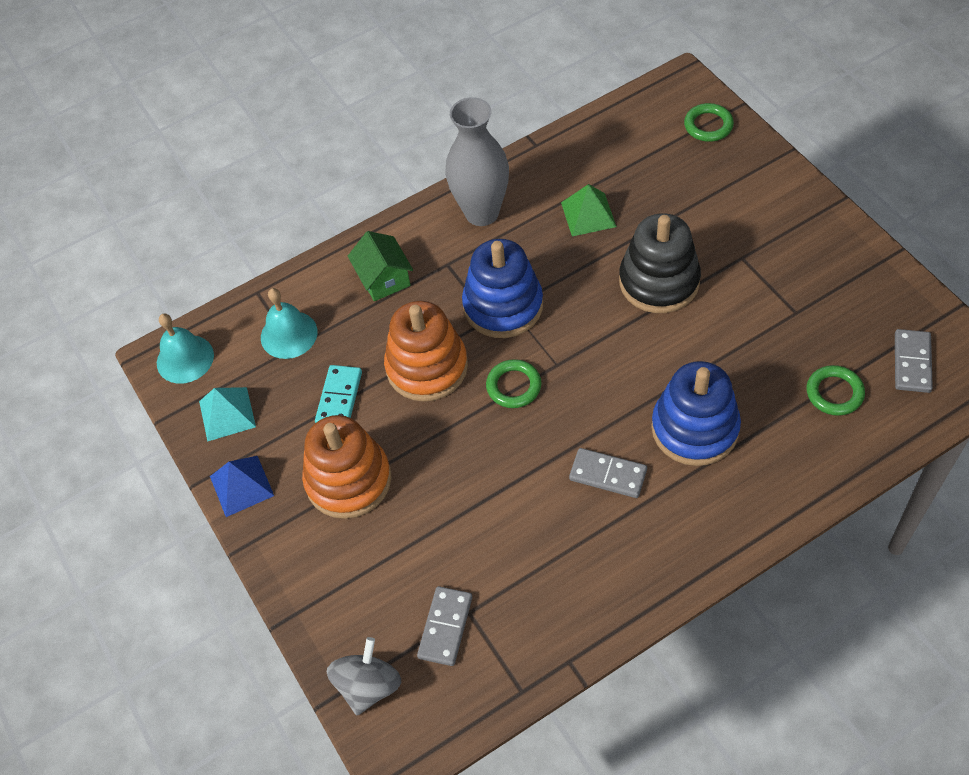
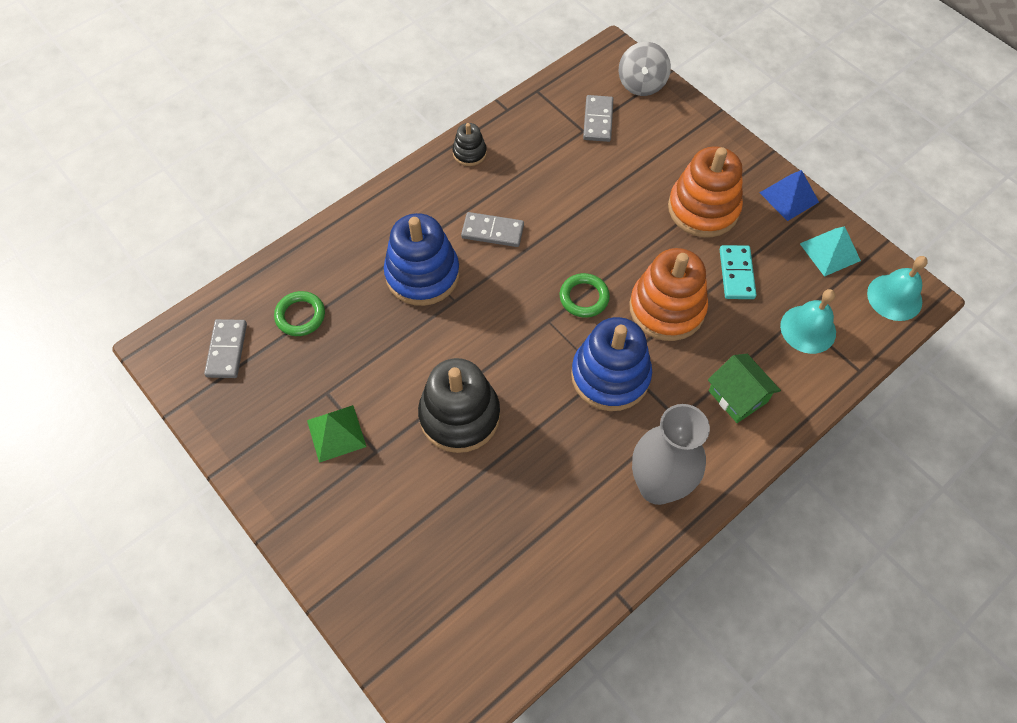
camera: 165 degrees right, 5 degrees up
(588, 214) = (540, 494): green pyramid -> green pyramid (336, 433)
(628, 592) = (469, 153): none -> black stacking toy
(708, 125) = (410, 641): green ring -> none

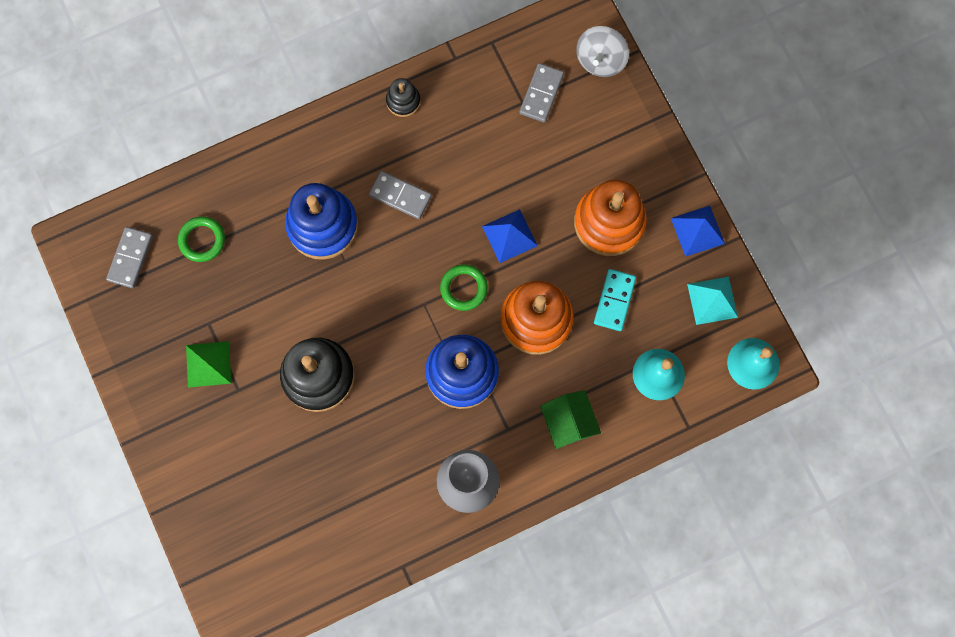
camera: 15 degrees right, 15 degrees up
(612, 241) = (509, 236): none -> blue pyramid

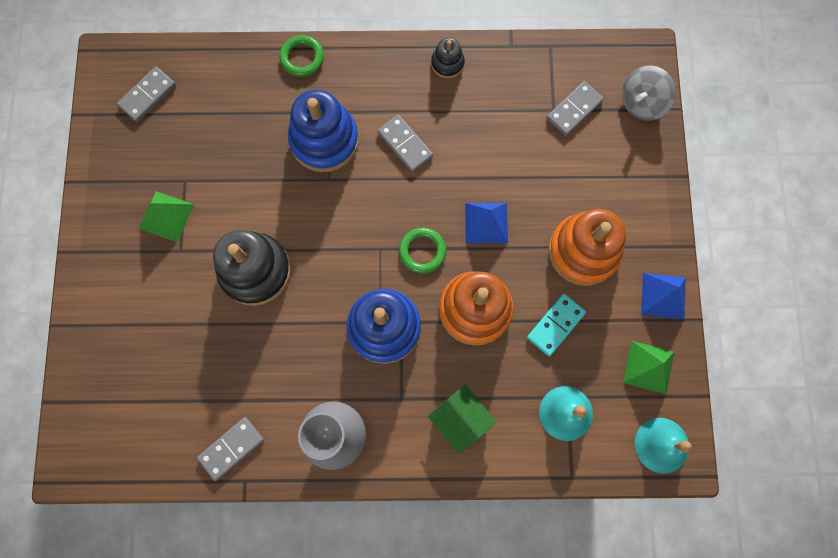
camera: 25 degrees right, 0 degrees up
(202, 240) = (215, 107): green ring -> green ring (302, 58)
(376, 543) = (231, 448): none -> grey domino
(568, 422) = (460, 419): green house -> green house turned 45 degrees counterclockwise
(712, 300) = (648, 367): turquoise pyramid -> green pyramid

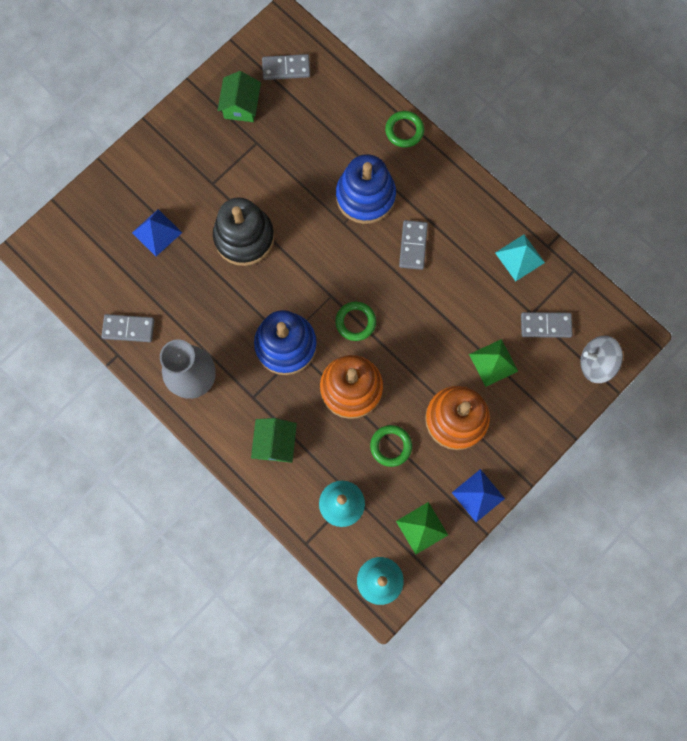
camera: 45 degrees right, 0 degrees up
(139, 162) = (241, 106): none -> green house
(166, 216) = (224, 154): green pyramid -> green pyramid (493, 362)
(447, 63) = (493, 219): black stacking toy -> none
(486, 223) = (413, 342): blue pyramid -> blue pyramid (157, 232)
(499, 75) = (519, 257): none -> turquoise pyramid
(555, 325) = (391, 446): turquoise domino -> green ring

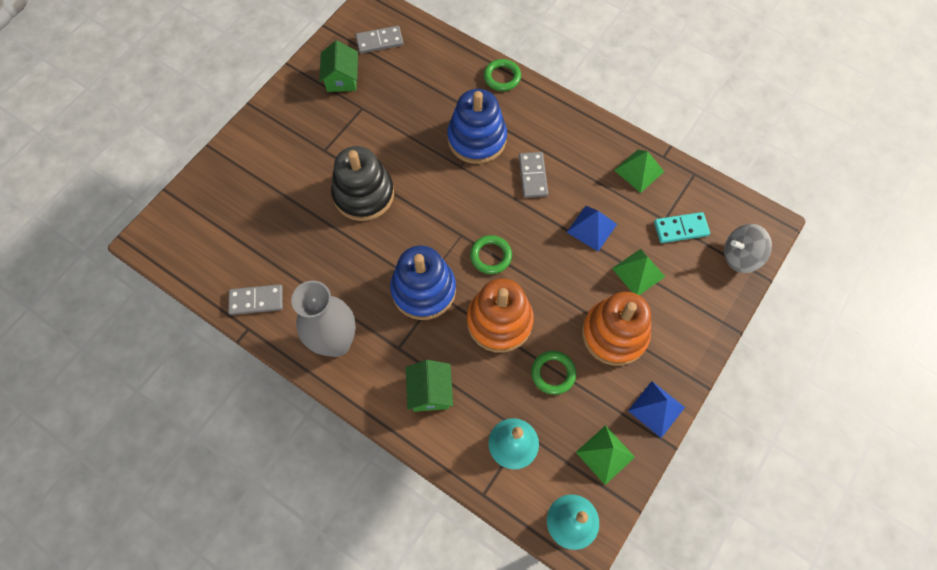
camera: 10 degrees left, 10 degrees down
(157, 232) = (274, 203): blue pyramid -> blue pyramid (591, 228)
(519, 257) = (639, 170): turquoise pyramid -> green pyramid
(545, 325) = (680, 229): grey domino -> turquoise domino

